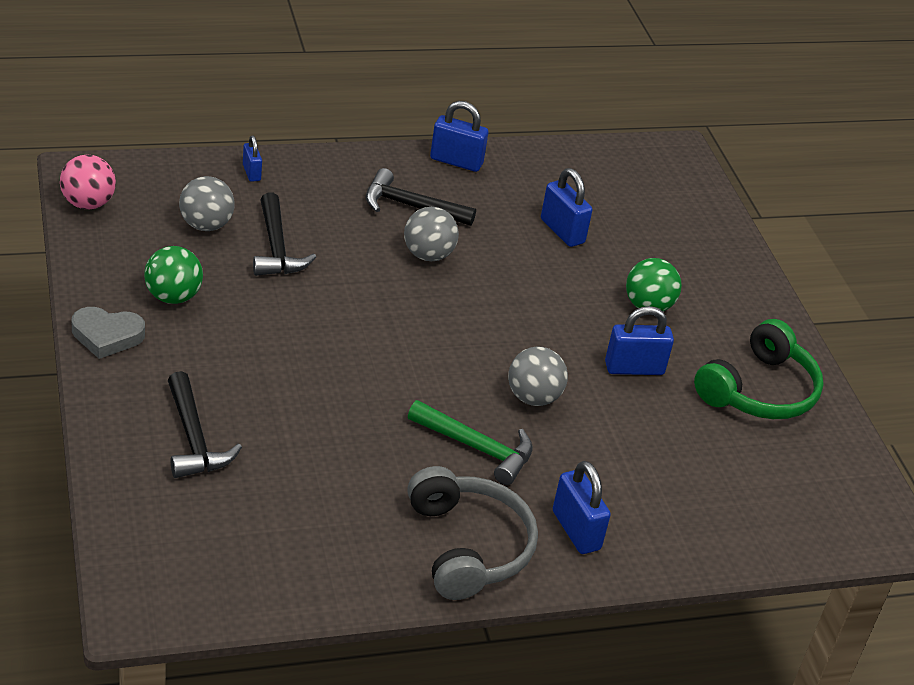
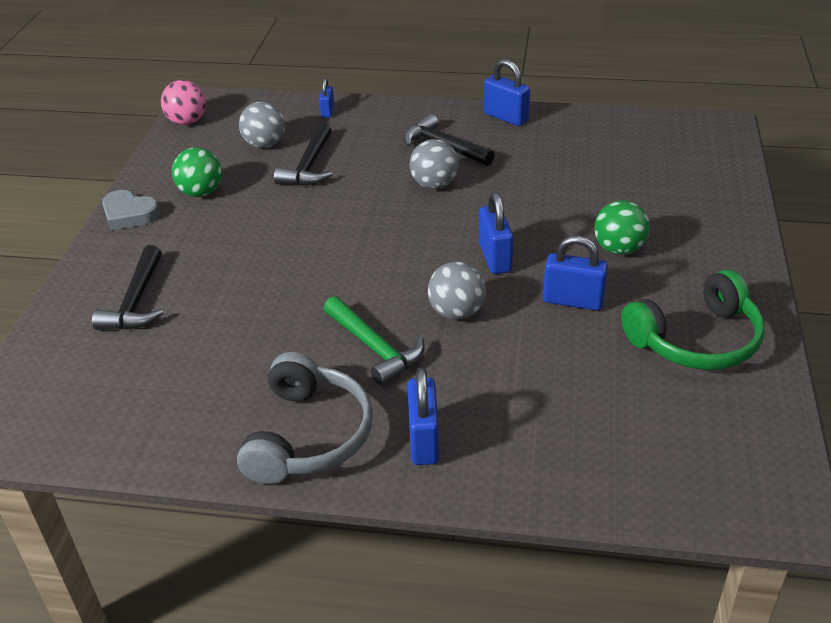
camera: 30 degrees right, 0 degrees up
(562, 231) = (570, 178): blue padlock -> blue padlock (495, 258)

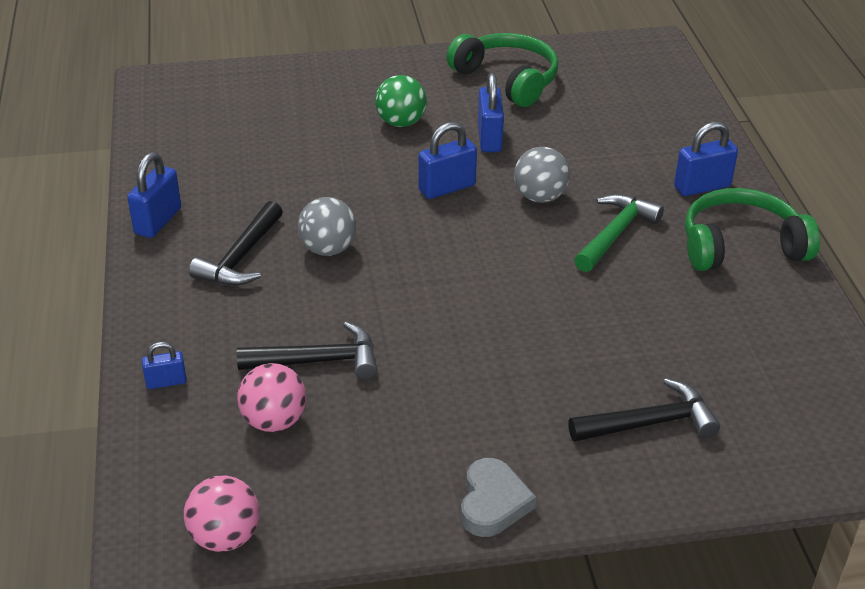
camera: 110 degrees left, 0 degrees up
(201, 192) = (414, 446): green ball -> none
(265, 144) = (274, 421): grey ball -> pink ball
(308, 435) = (741, 246): grey headphones -> green headphones

